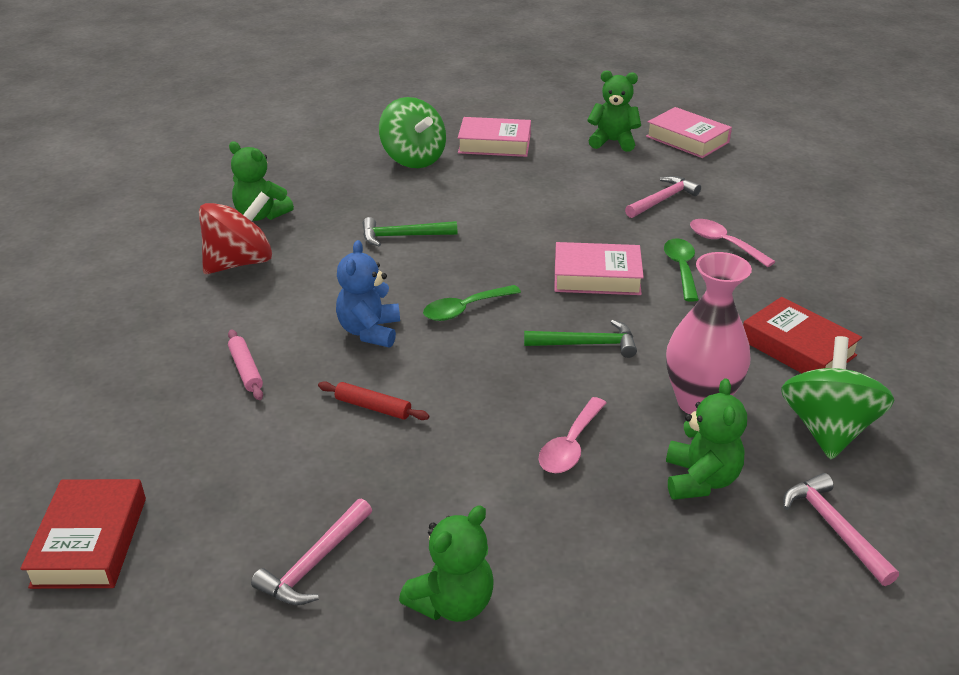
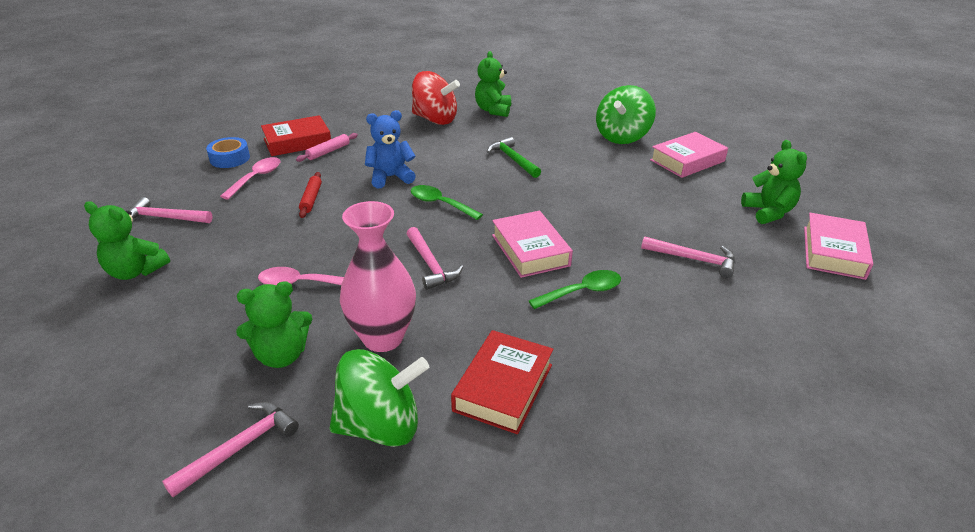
camera: 65 degrees right, 0 degrees up
(90, 541) = (173, 155): red book -> red book (297, 142)
(172, 473) = (230, 158): none -> blue tape
(494, 144) = (687, 161): pink book -> pink book turned 75 degrees clockwise
(587, 344) = (430, 265): green hammer -> pink hammer
(724, 243) = (651, 310): pink spoon -> pink spoon (256, 178)

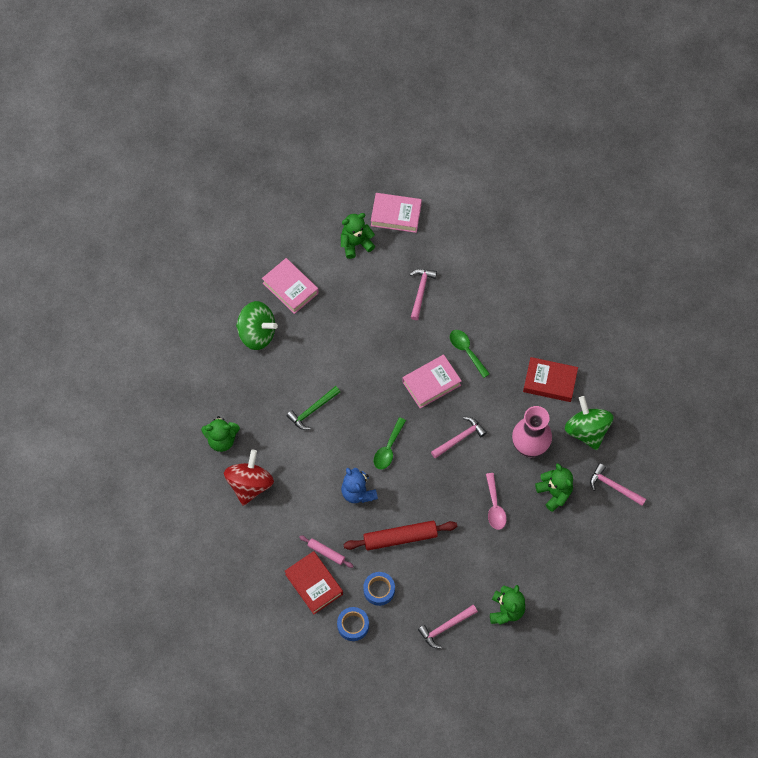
camera: 100 degrees left, 30 degrees up
(165, 218) = (445, 627): pink hammer -> pink hammer turned 60 degrees clockwise
(256, 178) = (379, 590): pink spoon -> blue tape
(311, 199) = (400, 538): red rolling pin -> red rolling pin, size x1.86

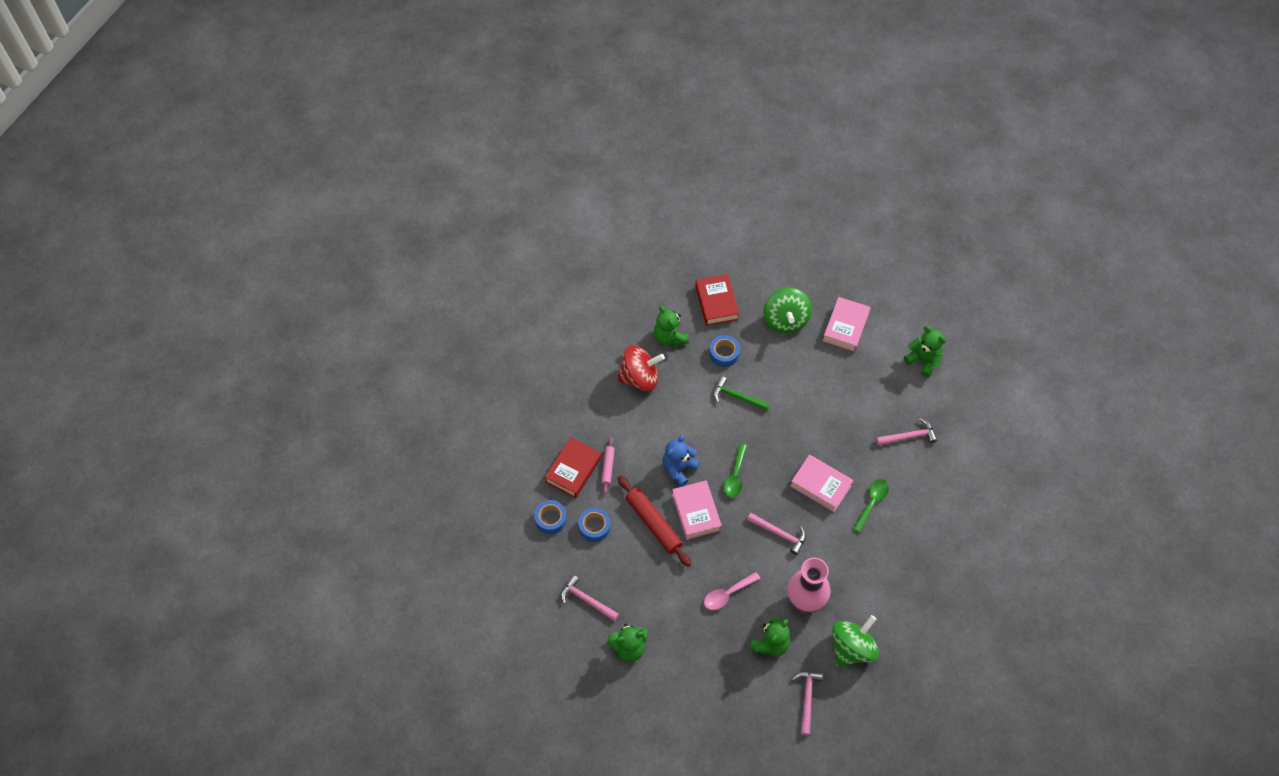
camera: 65 degrees right, 5 degrees down
(263, 401) = (724, 353): none -> blue tape
(388, 448) = (735, 476): green spoon -> green spoon turned 75 degrees counterclockwise
(396, 215) = (974, 381): pink book -> pink book (696, 512)
(549, 382) = (884, 592): red book -> red book (716, 302)

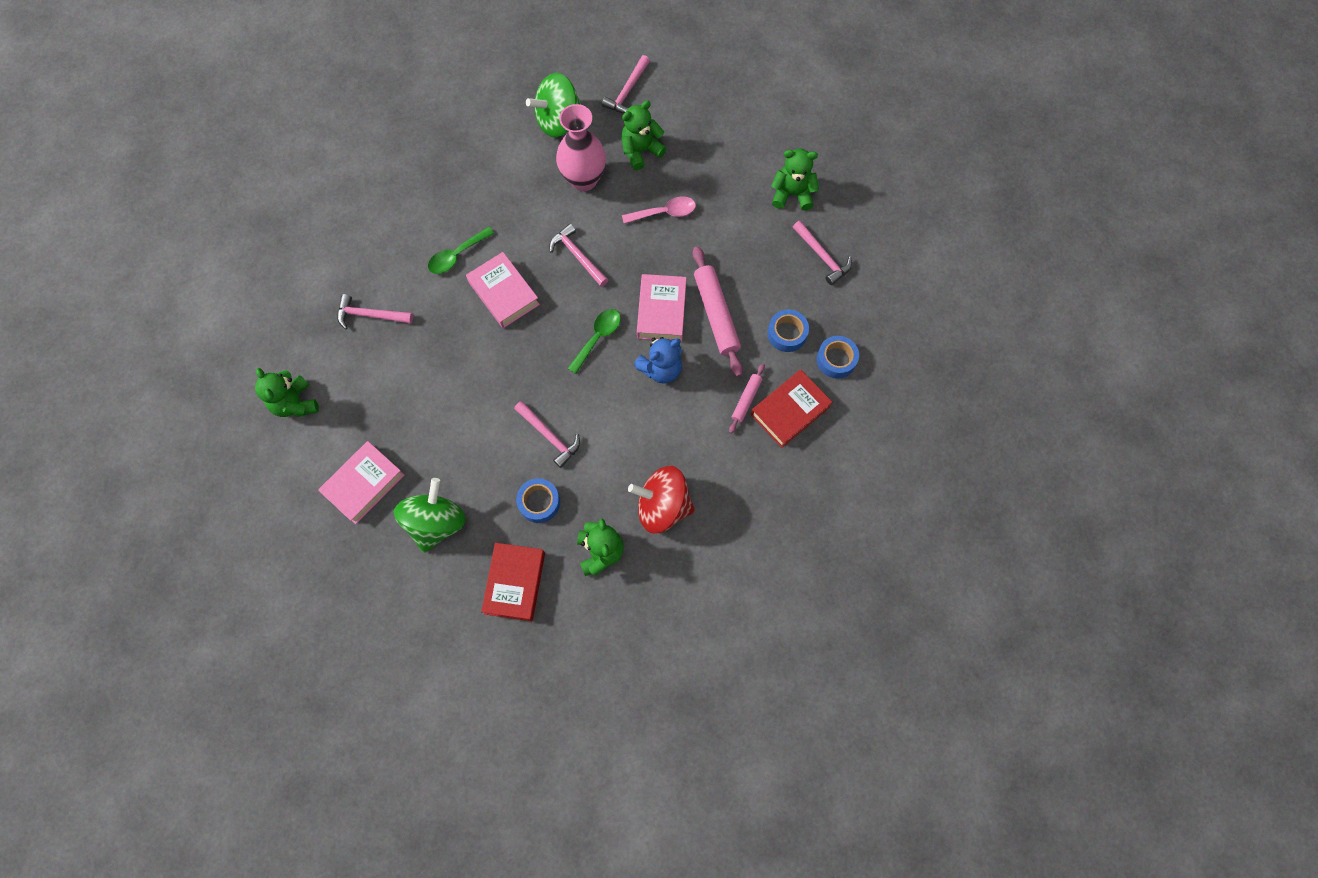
camera: 160 degrees left, 10 degrees up
(653, 523) = (716, 314): red rolling pin -> pink rolling pin
(737, 397) = (549, 436): green hammer -> pink hammer

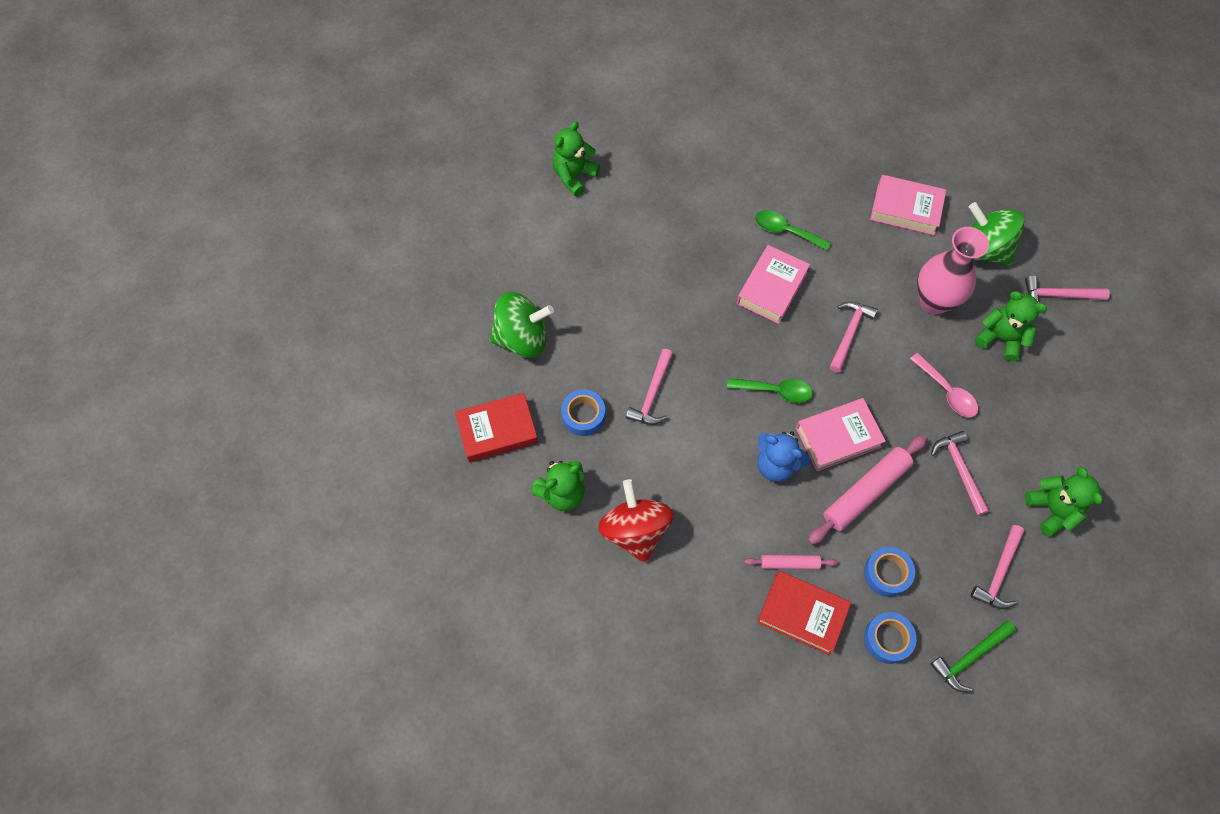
camera: 65 degrees right, 5 degrees down
(364, 484) = (529, 264): pink book -> pink book (906, 209)
(370, 315) = (686, 191): pink hammer -> pink hammer (959, 470)
(874, 310) = (969, 657): none -> green hammer

